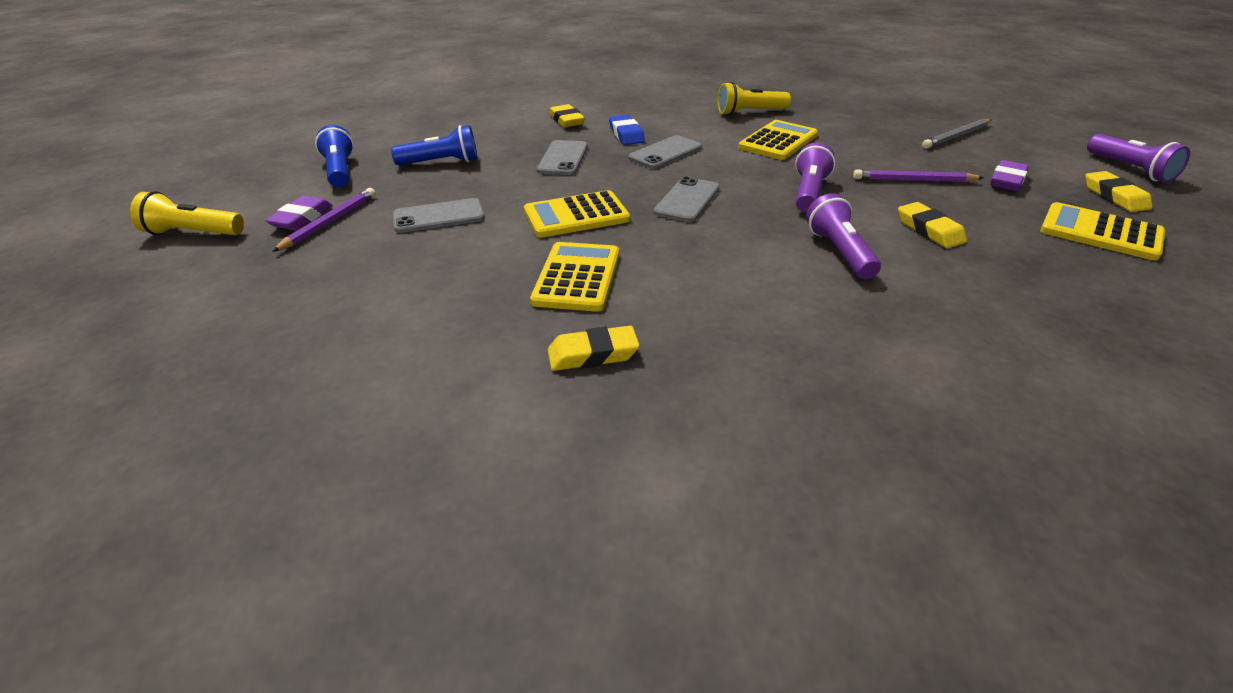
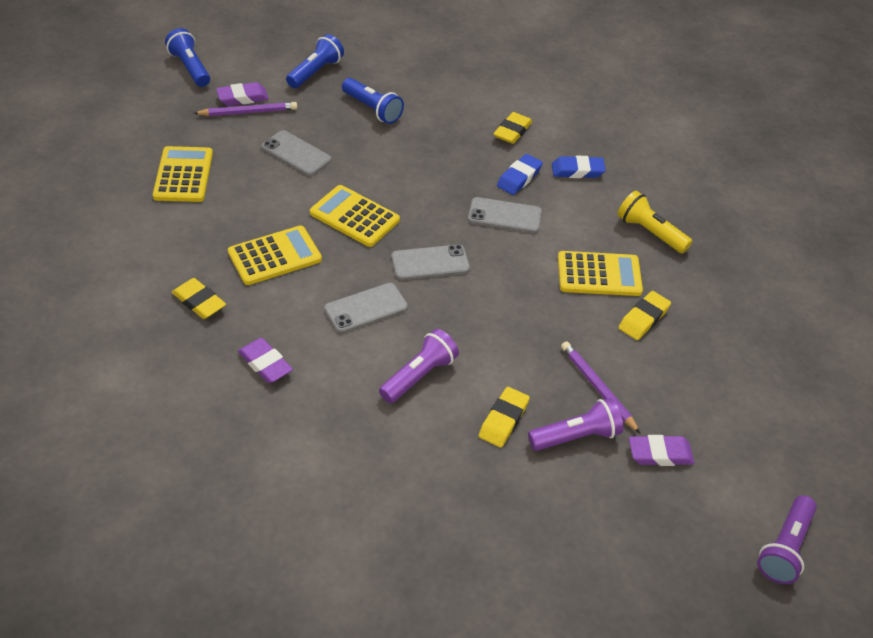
camera: 50 degrees right, 10 degrees up
(192, 233) = (190, 68): yellow flashlight -> blue flashlight
(563, 158) = (439, 165): grey phone -> grey phone (366, 308)
(648, 114) = (577, 171): none -> blue eraser
(747, 339) = (265, 364): none -> purple eraser
(809, 193) = (508, 328): purple flashlight -> purple flashlight (576, 436)
(956, 136) = (741, 396): grey pencil -> none
(1100, 232) = (599, 536): yellow calculator -> yellow calculator (183, 175)
(1115, 196) = (696, 540): yellow eraser -> yellow eraser (643, 319)

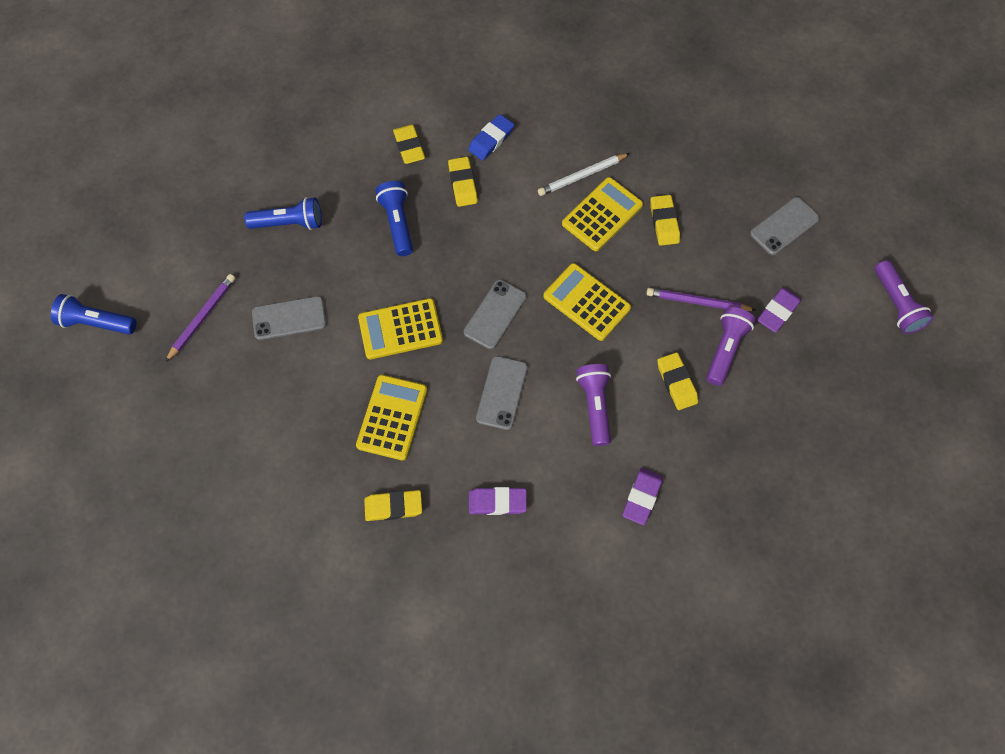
camera: 45 degrees left, 20 degrees up
(183, 175) = (235, 421): yellow calculator -> yellow calculator (586, 302)
(242, 98) = (179, 309): purple eraser -> purple eraser (642, 497)
(315, 72) = (200, 229): blue flashlight -> blue flashlight (397, 223)
(504, 216) = (492, 226): grey phone -> grey phone (784, 226)
(519, 178) = (463, 184): blue eraser -> yellow eraser
(617, 241) = (582, 176): none -> white pencil
(650, 232) = (592, 148): yellow flashlight -> none

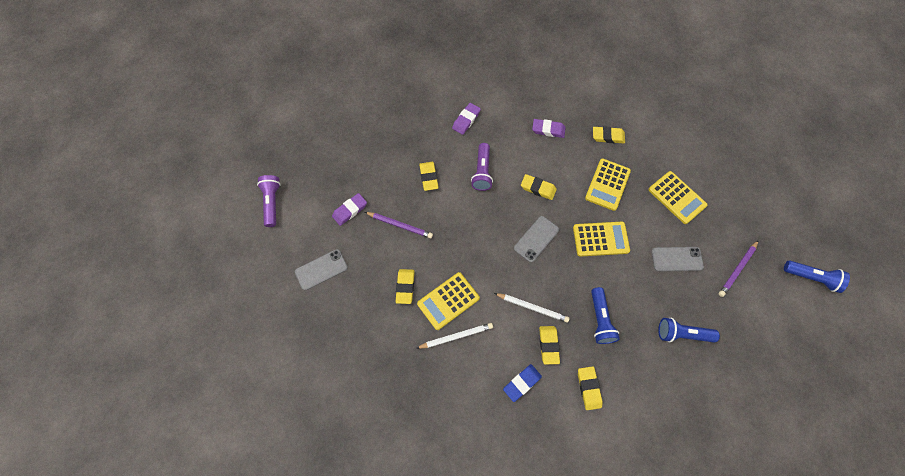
camera: 170 degrees left, 0 degrees up
(489, 224) = (532, 307): none -> white pencil
(502, 393) = (538, 188): grey phone -> yellow eraser
(586, 302) = (473, 237): yellow calculator -> yellow calculator (677, 197)
(725, 349) = (392, 192): purple flashlight -> none

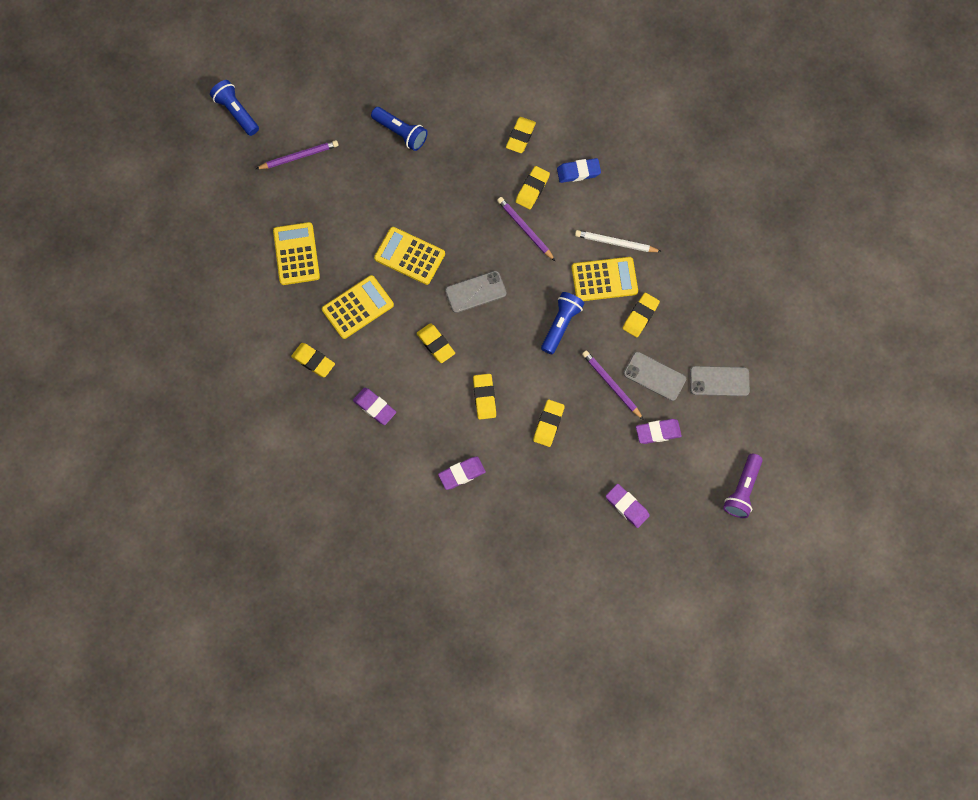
camera: 150 degrees left, 5 degrees up
(347, 154) = (627, 506): none -> purple eraser
(482, 172) = (484, 397): purple flashlight -> yellow eraser
(532, 307) = (525, 229): white pencil -> purple pencil
(600, 320) = (467, 184): blue flashlight -> blue flashlight (561, 325)
(676, 259) = (349, 197): grey phone -> grey phone (654, 376)

